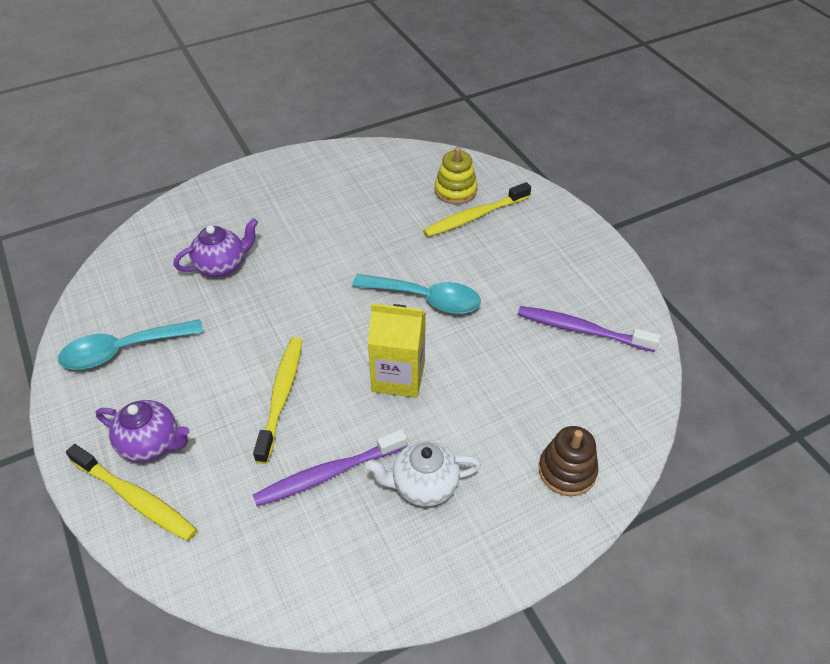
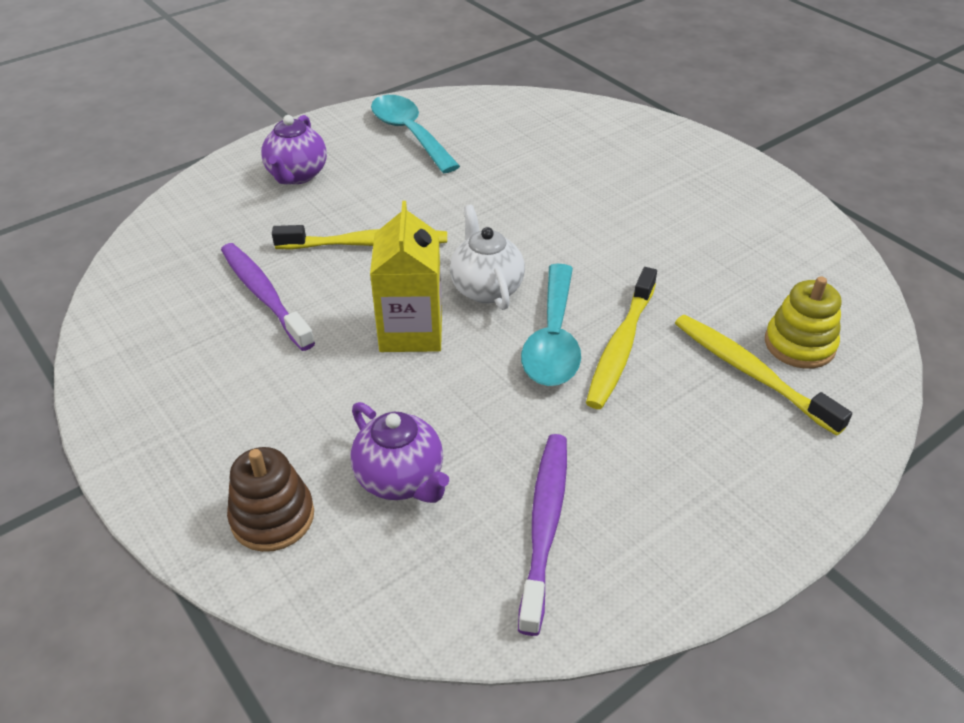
camera: 80 degrees right, 5 degrees down
(136, 498) = (236, 180): yellow toothbrush -> yellow toothbrush (621, 346)
(222, 266) = (549, 167): purple teapot -> purple teapot (401, 479)
(424, 485) = (249, 374): white teapot -> white teapot (486, 288)

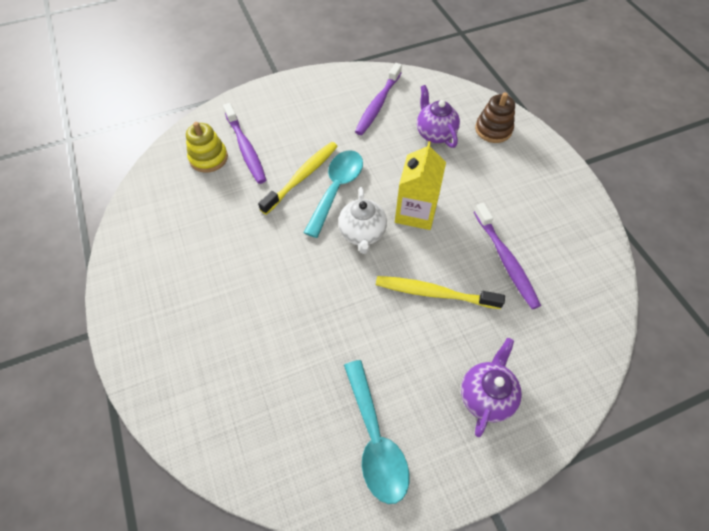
camera: 165 degrees left, 15 degrees up
(750, 372) = (246, 149): yellow toothbrush -> purple toothbrush

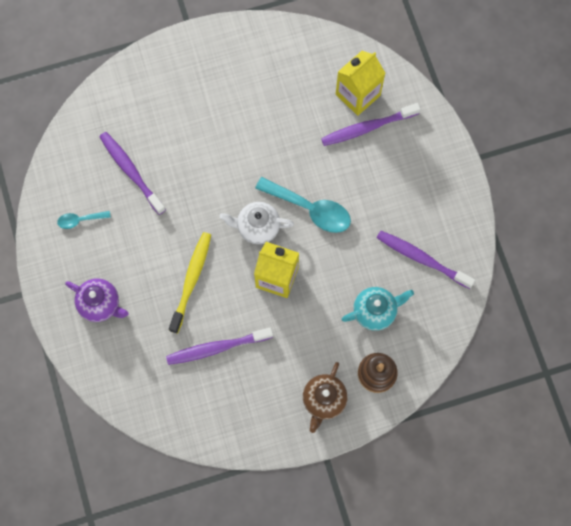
camera: 95 degrees right, 15 degrees up
(208, 158) = (358, 95): yellow stacking toy -> yellow carton
(301, 379) = (131, 171): none -> purple toothbrush
(302, 177) = (327, 178): yellow toothbrush -> none
(375, 439) = (80, 220): turquoise spoon -> turquoise spoon, size x0.52
(435, 134) = (375, 311): purple teapot -> turquoise teapot
(531, 166) = (324, 400): none -> brown teapot

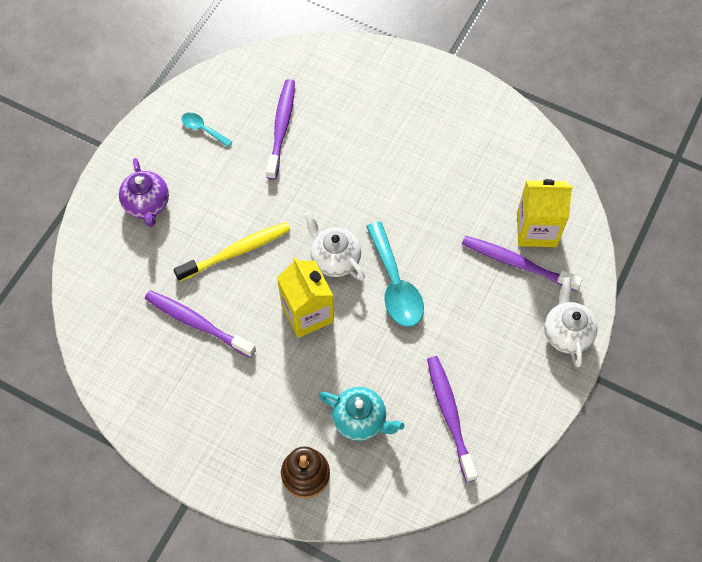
camera: 45 degrees right, 10 degrees down
(324, 400) = (236, 451): brown teapot -> none
(438, 145) = (566, 333): none -> white teapot

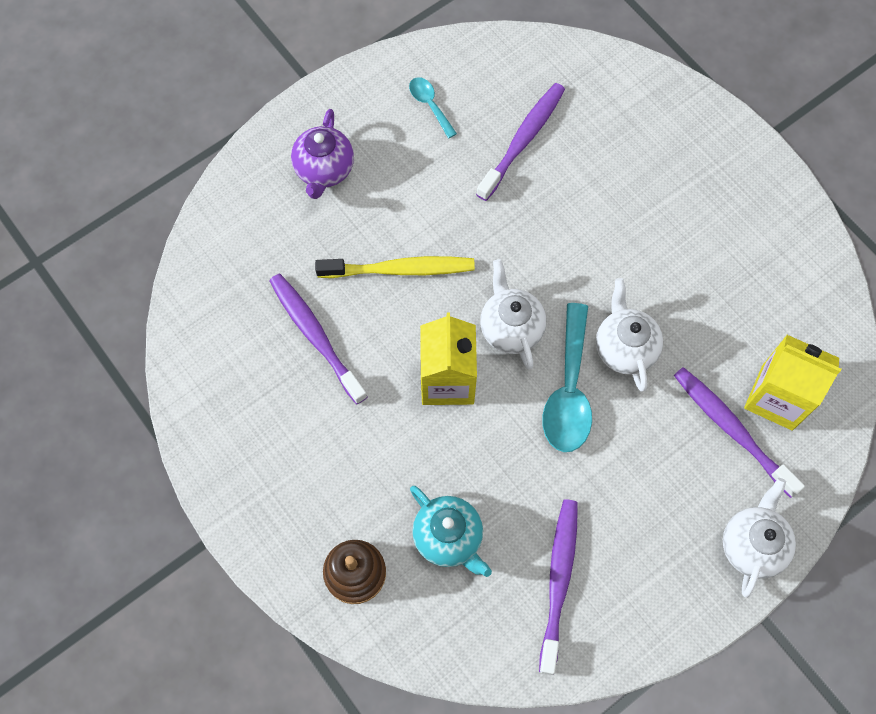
camera: 25 degrees right, 5 degrees up
(419, 240) = (624, 348): none -> white teapot

